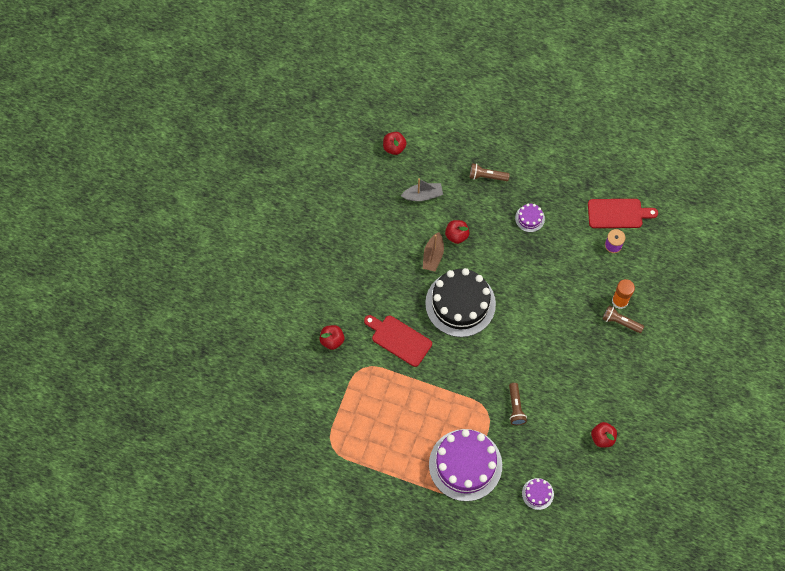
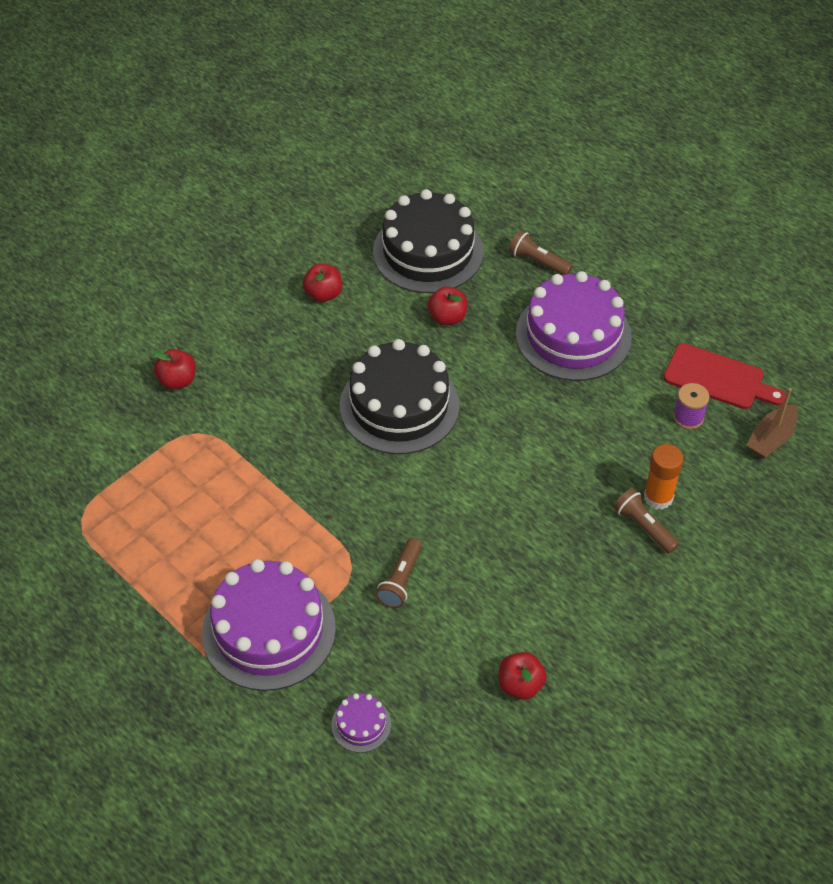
camera: 25 degrees right, 15 degrees down
(394, 147) = (422, 183): red apple -> red apple (323, 294)
(399, 339) = (277, 417): red cutting board -> none
(423, 195) = (428, 252): grey boat -> black cake
(433, 256) = (396, 330): brown boat -> brown boat (771, 439)
(529, 218) = (573, 335): purple cake -> purple cake, size x2.31

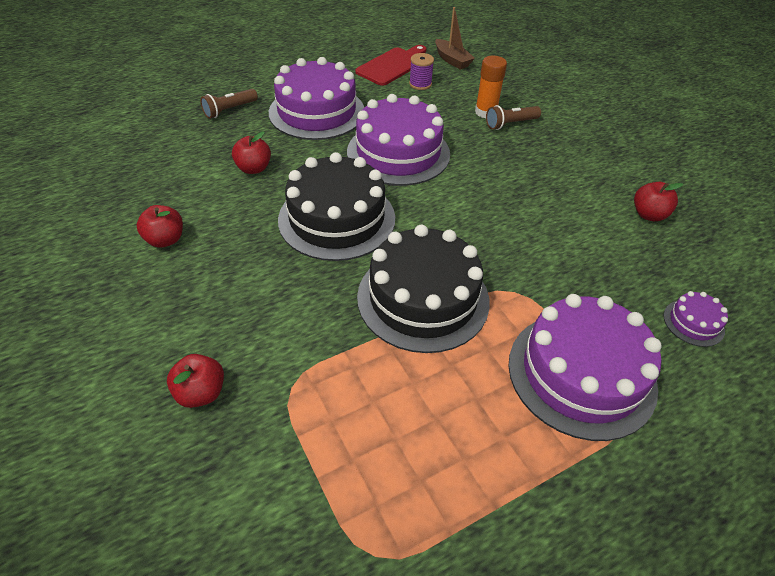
camera: 75 degrees left, 5 degrees down
(400, 580) = (535, 261): brown flashlight -> none
(428, 252) = (169, 162): black cake -> black cake (423, 298)
(530, 429) = (398, 153): none -> purple cake

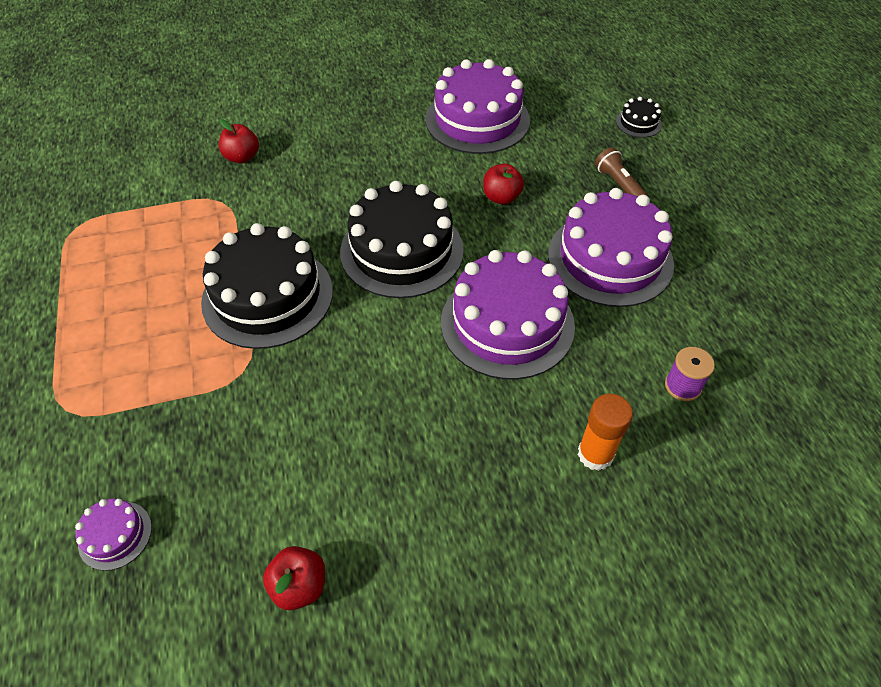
camera: 105 degrees right, 5 degrees up
(142, 103) = (638, 123): none -> black cake
(165, 240) = (410, 140): red apple -> none
(392, 65) = (741, 362): red cutting board -> none
(452, 60) = (768, 452): brown boat -> none
(510, 124) = (558, 479): brown flashlight -> none
(581, 373) = (123, 393): purple cake -> purple cake (477, 120)

